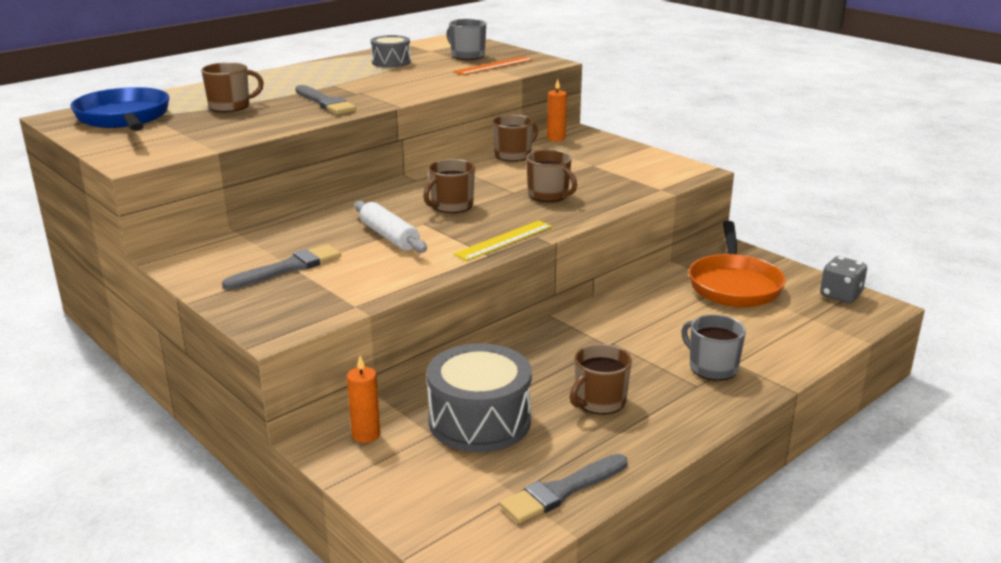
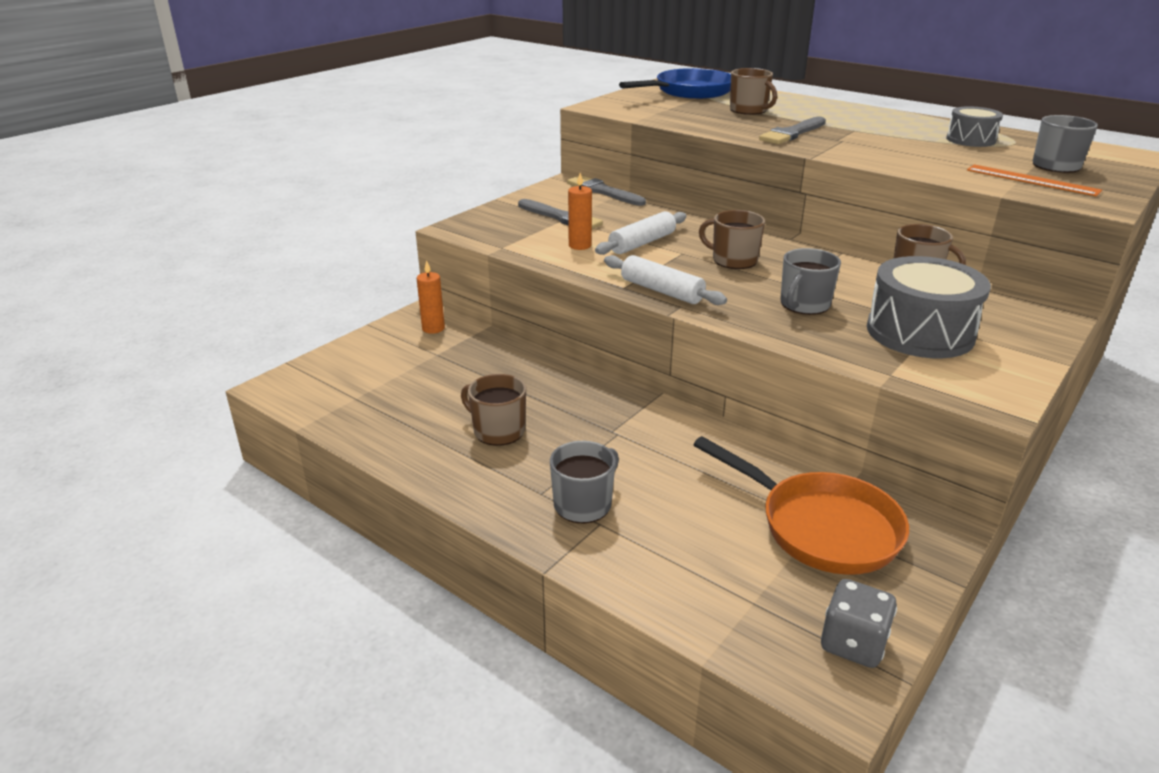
camera: 80 degrees right, 5 degrees up
(479, 421) = (457, 372): grey drum -> grey drum (920, 332)
(504, 240) = (661, 291): yellow ruler -> white rolling pin
(549, 195) = (804, 304): brown mug -> grey mug
(556, 138) = (1011, 297): orange candle -> orange candle (580, 245)
(562, 491) = (356, 419): grey brush -> grey brush (603, 191)
(734, 285) = (820, 527): orange pan -> orange pan turned 135 degrees counterclockwise

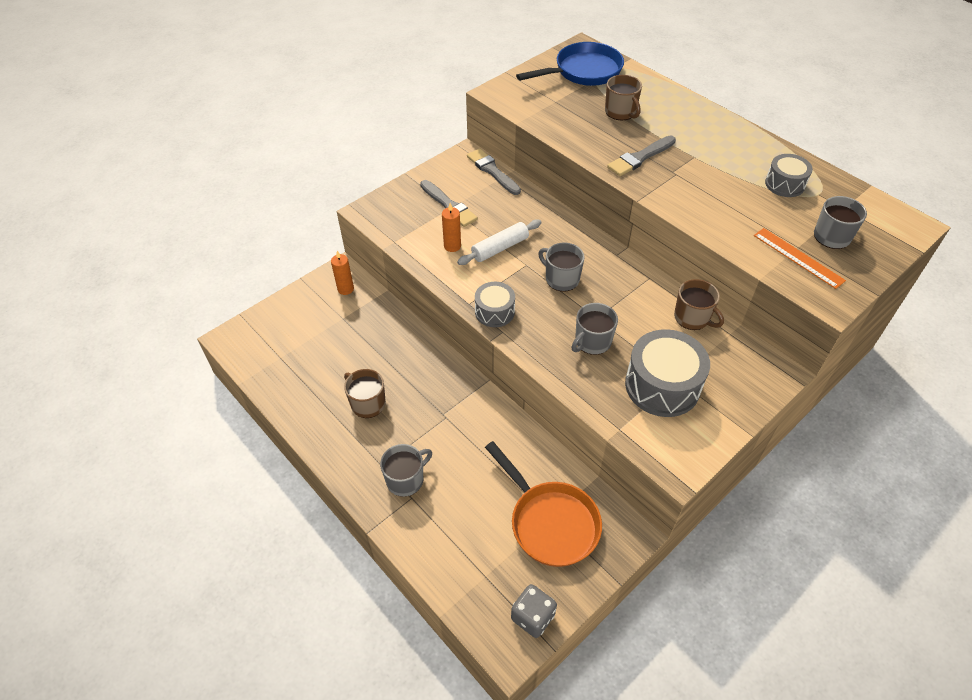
camera: 10 degrees right, 20 degrees up
(661, 291) = (494, 312): white rolling pin -> grey drum
(733, 260) = (561, 279): brown mug -> grey mug

